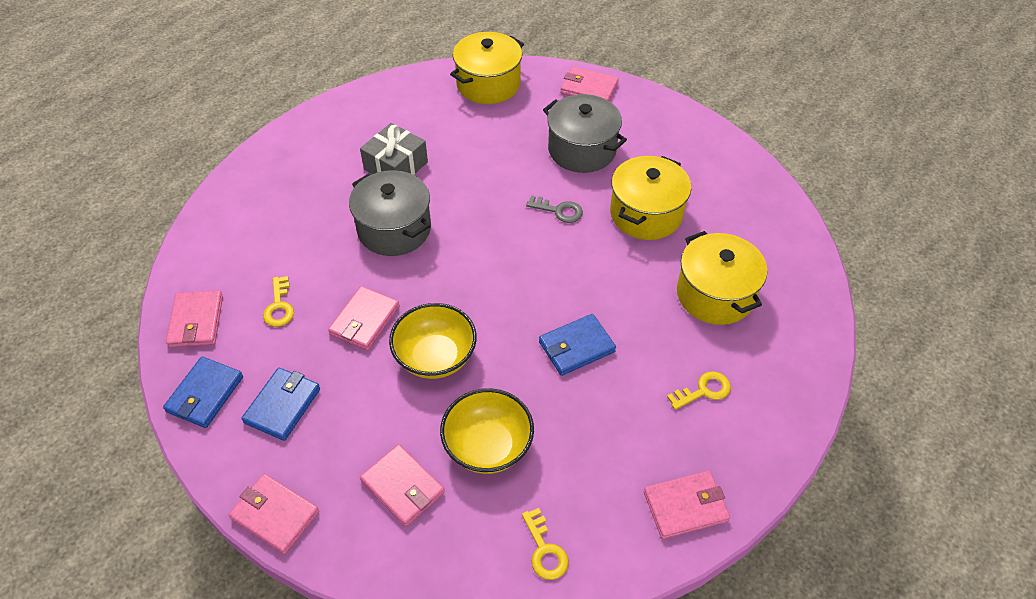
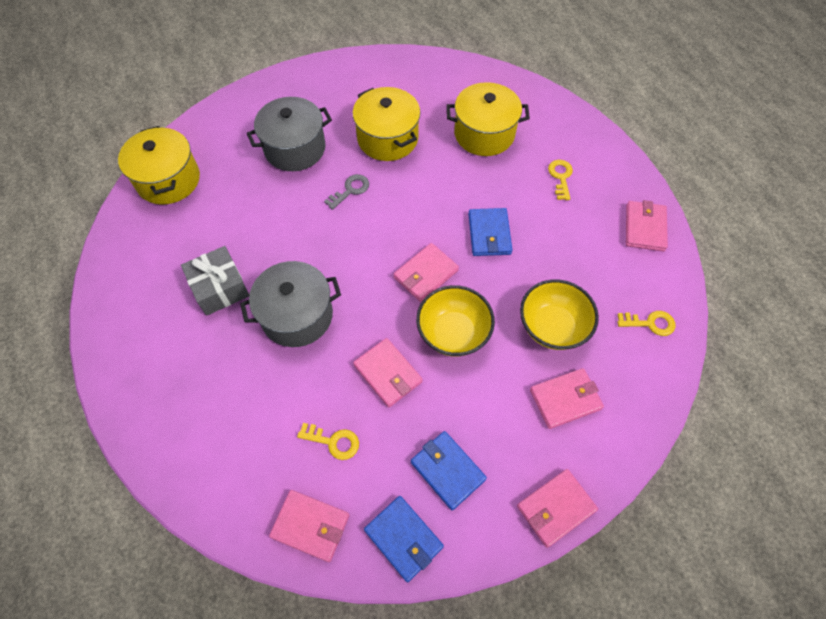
camera: 65 degrees left, 10 degrees up
(589, 88) = (228, 114): pink wallet -> pink wallet (426, 274)

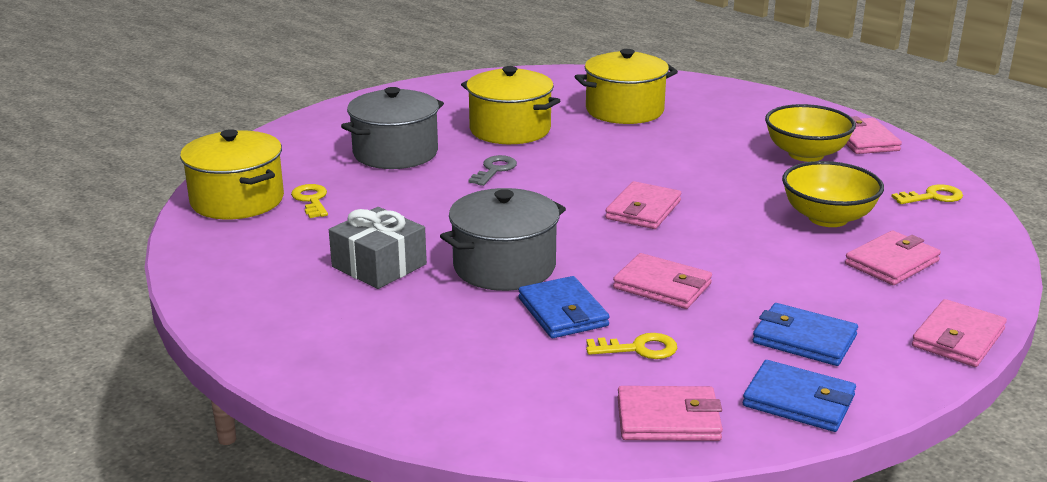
camera: 20 degrees left, 35 degrees down
(453, 333) = (715, 243): yellow bowl -> yellow bowl (806, 154)
(489, 234) = (694, 171): blue wallet -> blue wallet (563, 312)
(560, 177) = (739, 124): yellow key -> yellow key (311, 200)

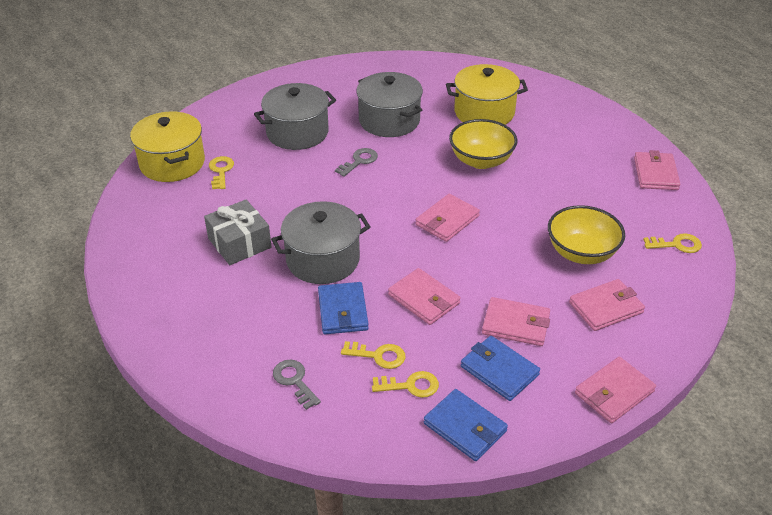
camera: 15 degrees right, 15 degrees up
(510, 130) = (389, 120): yellow pot -> grey pot
(541, 391) = (294, 381): none -> grey key
(668, 419) = (367, 424): pink wallet -> pink wallet (515, 324)
(700, 371) = (410, 386): none -> yellow key
(806, 154) = (600, 182): yellow bowl -> yellow bowl (481, 161)

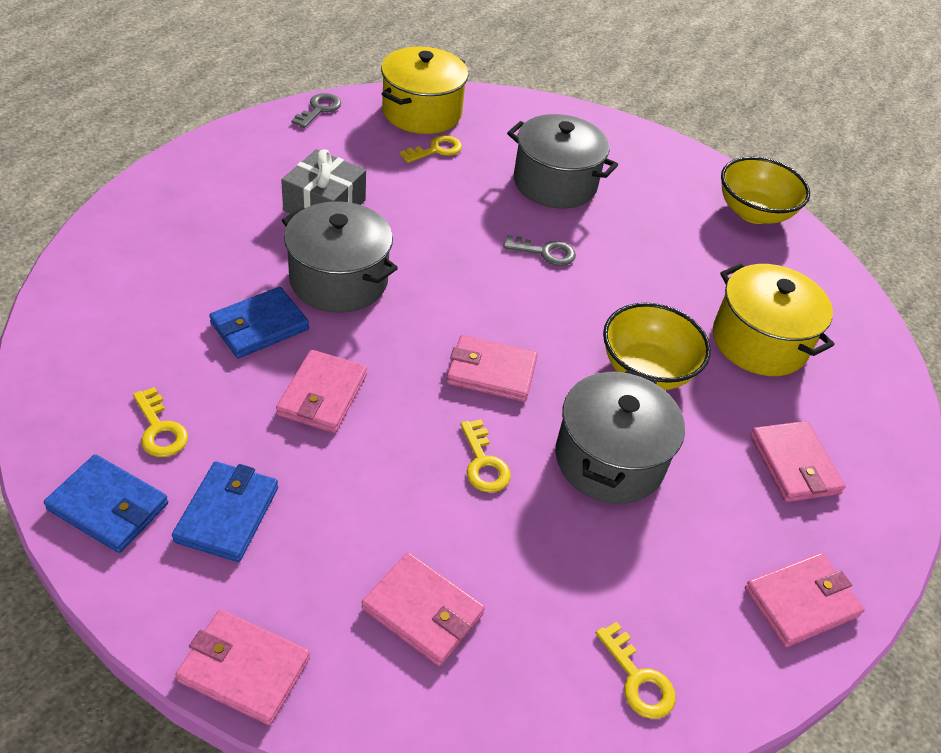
camera: 55 degrees right, 5 degrees up
(294, 381) = (124, 323): grey key -> grey key (319, 109)
(378, 356) = (198, 383): yellow key -> yellow key (483, 463)
(389, 120) = (651, 253): grey pot -> grey pot (609, 459)
(465, 427) = (108, 506): blue wallet -> blue wallet turned 75 degrees counterclockwise
(515, 324) = (326, 507): pink wallet -> pink wallet (794, 464)
(581, 253) = (527, 546): yellow bowl -> yellow bowl (753, 212)

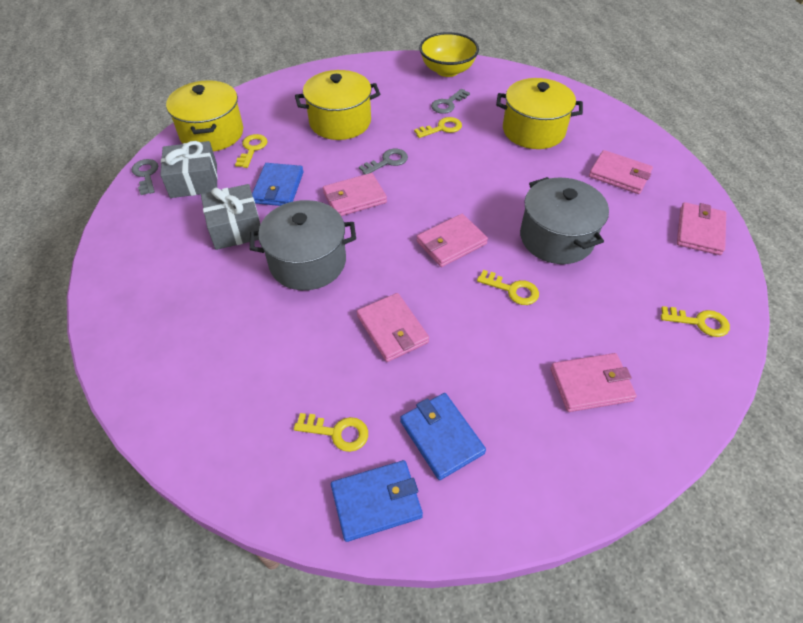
camera: 40 degrees left, 5 degrees up
(244, 669) = (565, 499): pink wallet -> pink wallet (354, 198)
(259, 326) = (303, 325): blue wallet -> blue wallet (278, 187)
(349, 141) = (194, 180): none -> grey gift
(555, 183) = (340, 122): grey pot -> yellow pot
(646, 370) = (511, 182): yellow bowl -> none
(653, 263) = (442, 128): none -> yellow key
(699, 245) = (448, 104): none -> grey key

